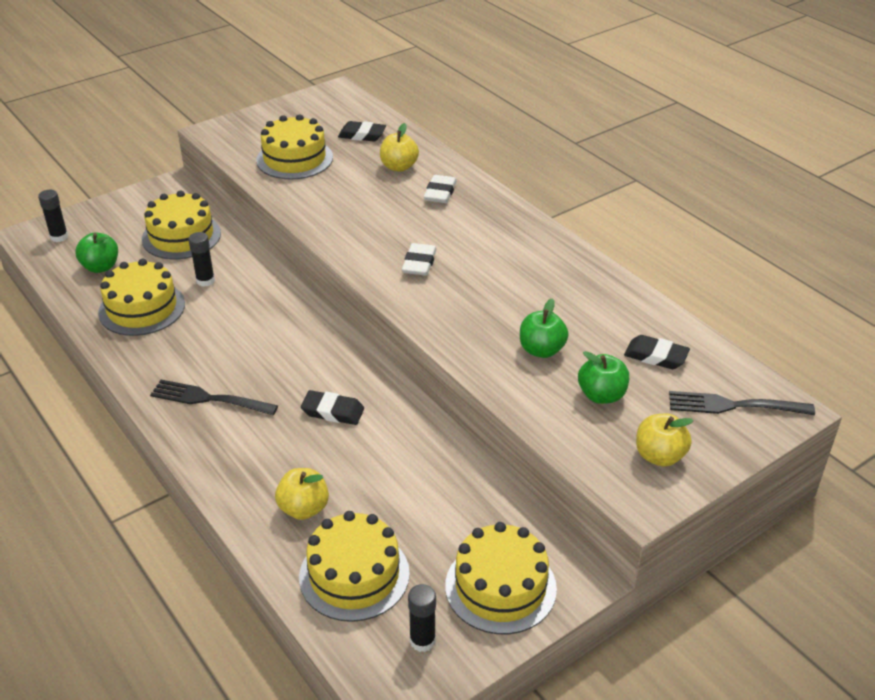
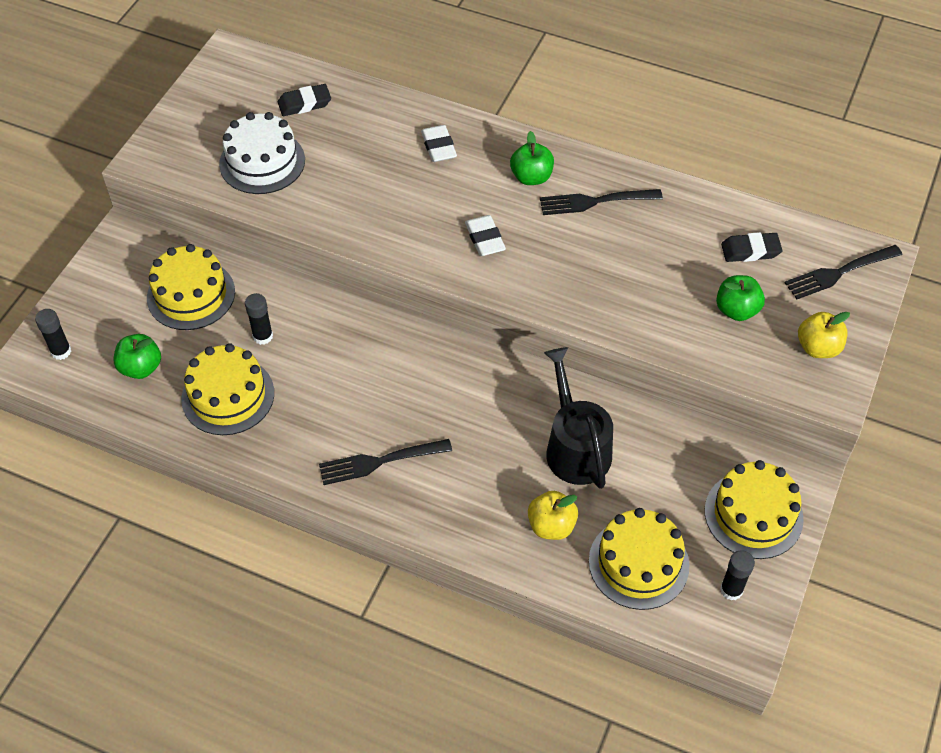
camera: 30 degrees left, 15 degrees up
(294, 159) = (262, 162): yellow cake -> white cake
(333, 411) = (499, 421): black eraser -> none
(380, 459) = (575, 447): none -> black watering can
(399, 167) = (374, 130): yellow apple -> none
(540, 271) = (596, 201): none -> black fork
(541, 350) = (658, 286): green apple -> green apple (531, 177)

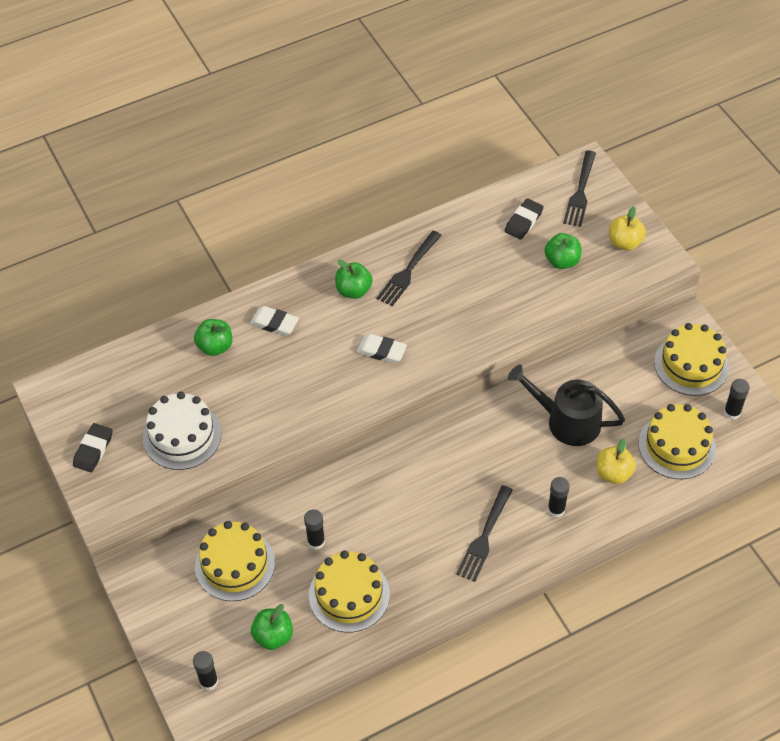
camera: 50 degrees left, 0 degrees up
(304, 103) = (151, 375): black eraser -> black eraser (93, 450)
(374, 124) = (215, 346): none -> green apple
(463, 502) = (556, 509): none -> black glue stick

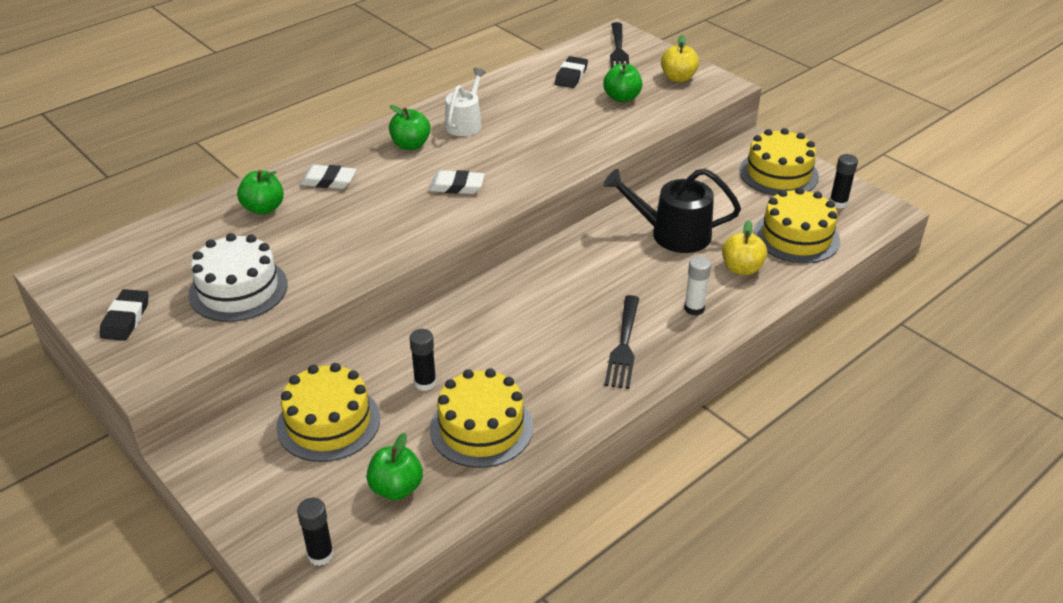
camera: 15 degrees left, 15 degrees down
(408, 270) = (465, 123): black fork -> white watering can
(556, 509) = (694, 308): black glue stick -> white glue stick

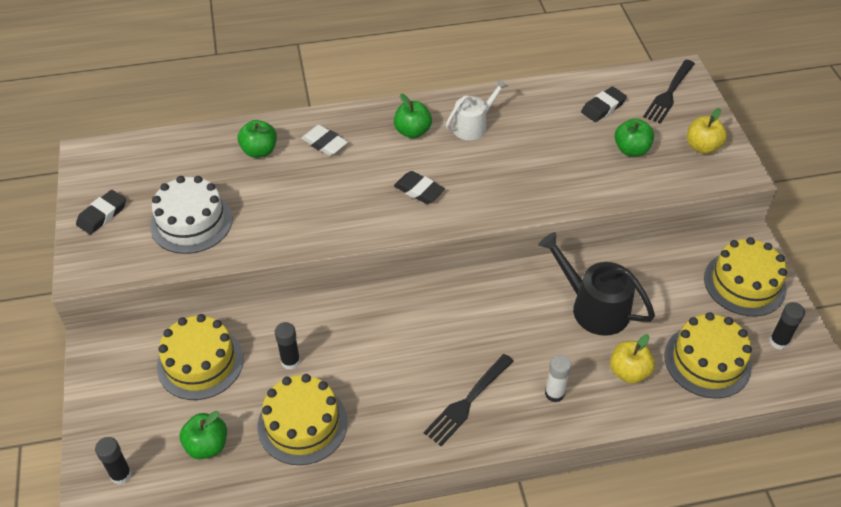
camera: 30 degrees right, 10 degrees up
(457, 186) = (419, 190): white eraser -> black eraser

